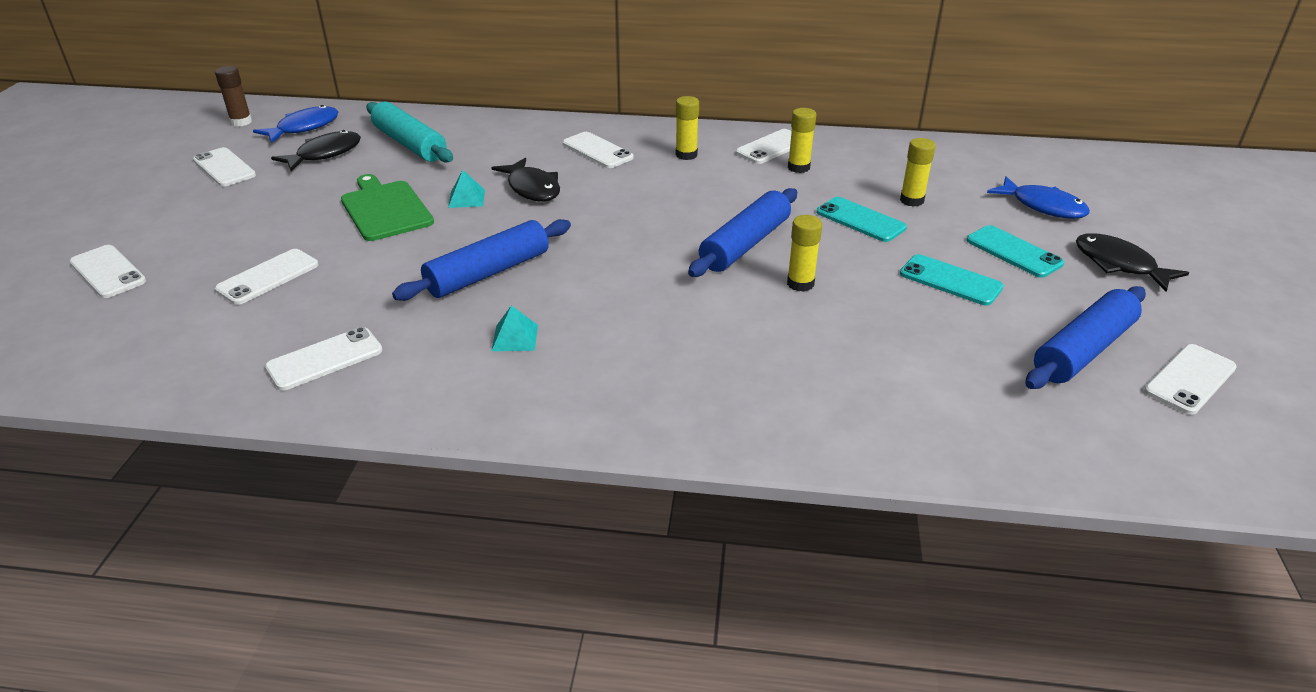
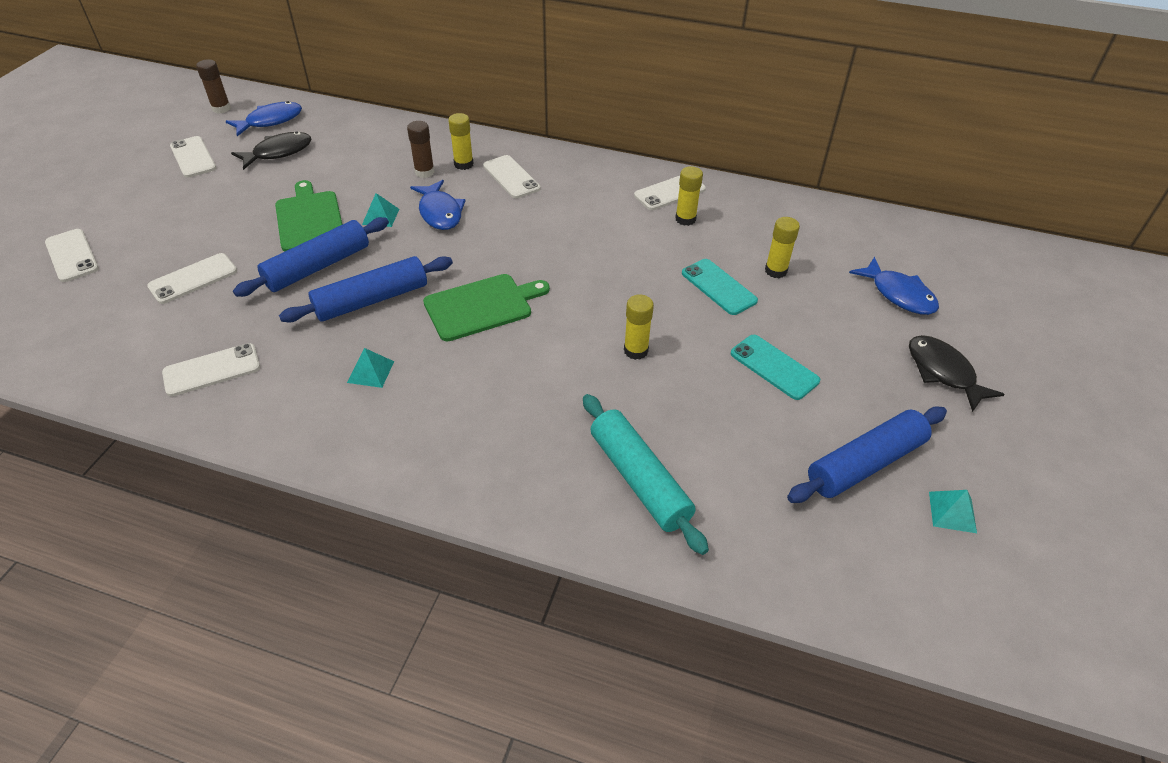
camera: 10 degrees right, 10 degrees up
(410, 144) = (352, 150): turquoise rolling pin -> turquoise rolling pin (639, 479)
(499, 155) = (424, 172): none -> brown glue stick
(532, 188) = (440, 212): black fish -> blue fish
(615, 264) = (482, 306): none -> green cutting board
(686, 155) = (588, 192): yellow glue stick -> yellow glue stick (463, 164)
(745, 244) = (603, 300): blue rolling pin -> blue rolling pin (318, 267)
(1013, 252) = (847, 343): turquoise phone -> none
(1189, 379) = (952, 512): white phone -> turquoise pyramid

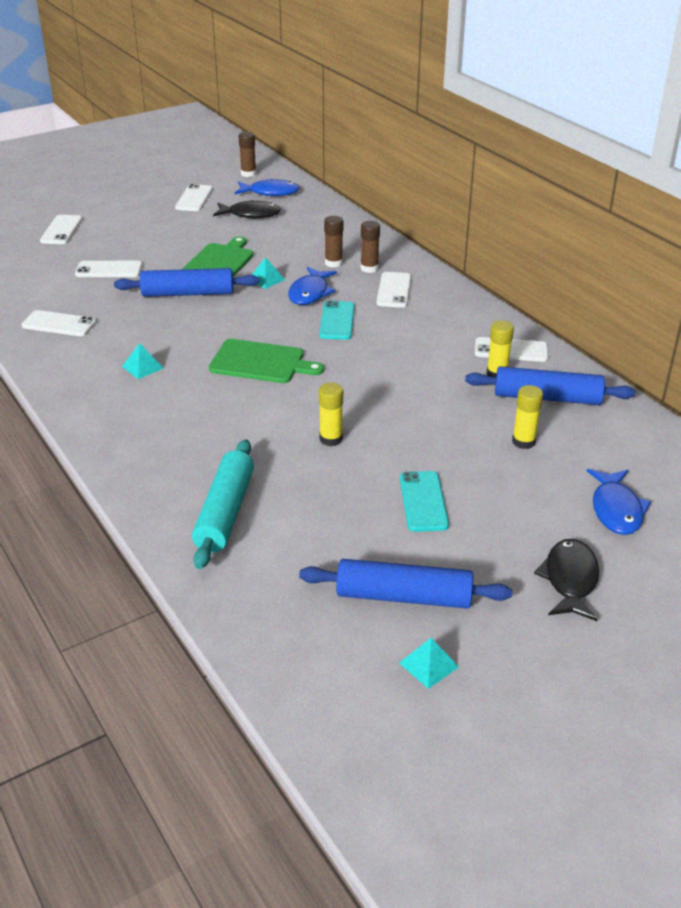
camera: 40 degrees right, 10 degrees down
(372, 300) = (196, 327): blue rolling pin -> blue rolling pin (547, 398)
(463, 164) = (369, 268): yellow glue stick -> brown glue stick
(719, 287) = (456, 430): turquoise phone -> turquoise phone (337, 321)

